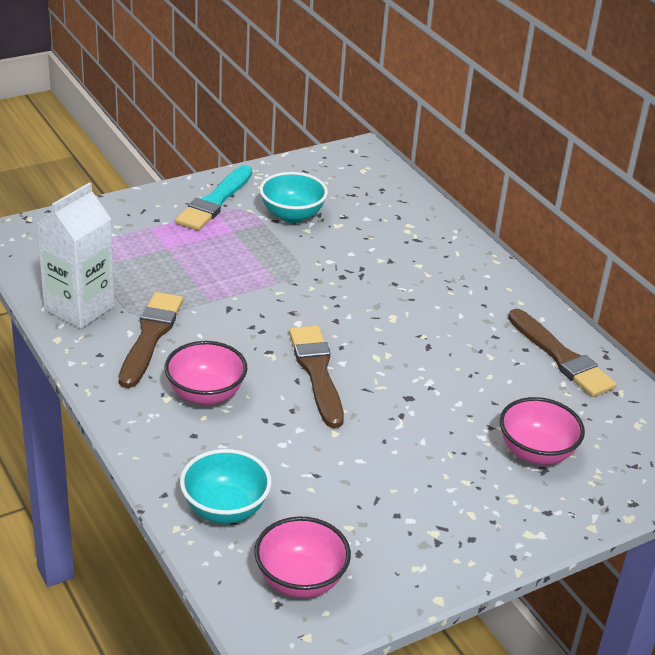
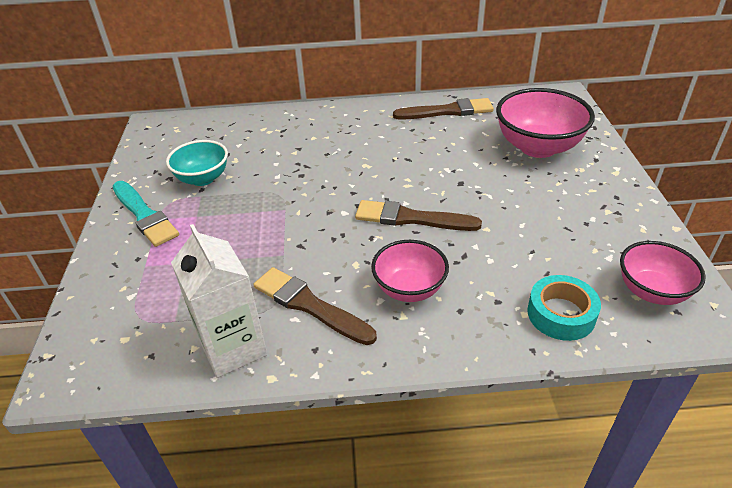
camera: 60 degrees left, 5 degrees up
(225, 509) = (561, 314): turquoise bowl -> turquoise tape
(536, 452) = (538, 147): pink bowl -> pink bowl, size x1.58

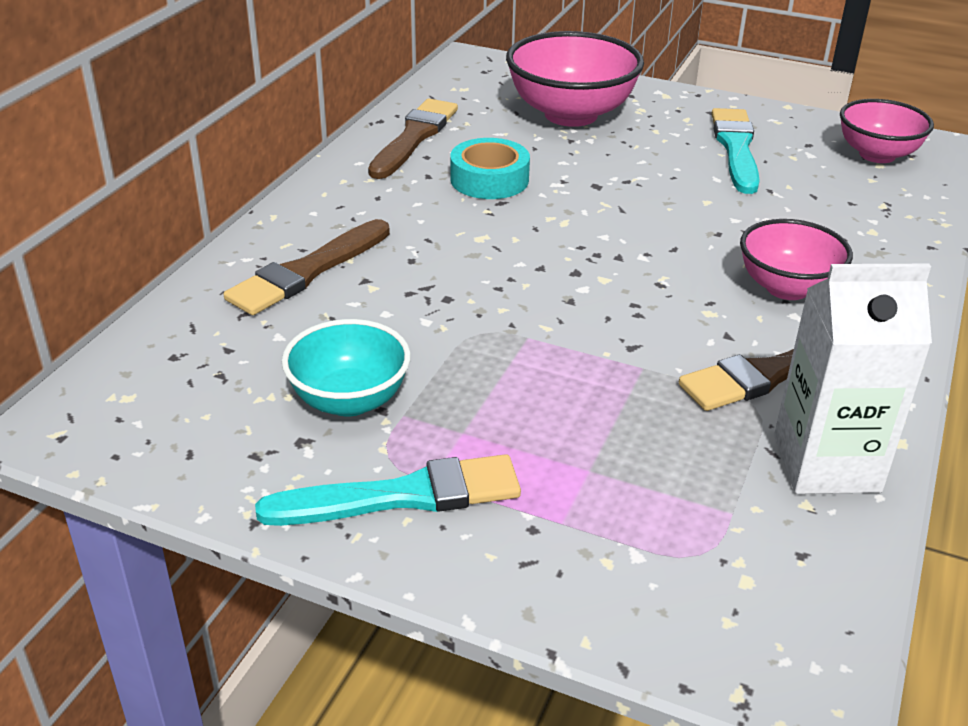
camera: 65 degrees left, 5 degrees down
(411, 218) = (644, 242): brown brush -> brown brush (307, 271)
(561, 314) = (885, 211): turquoise tape -> turquoise tape (489, 179)
(575, 221) = (736, 148): none -> turquoise brush

